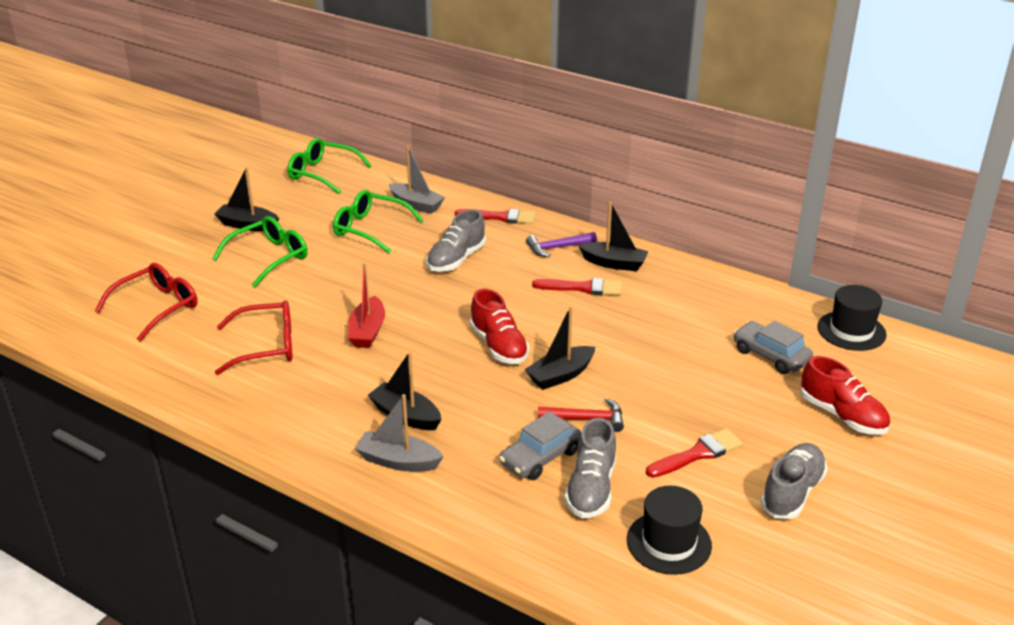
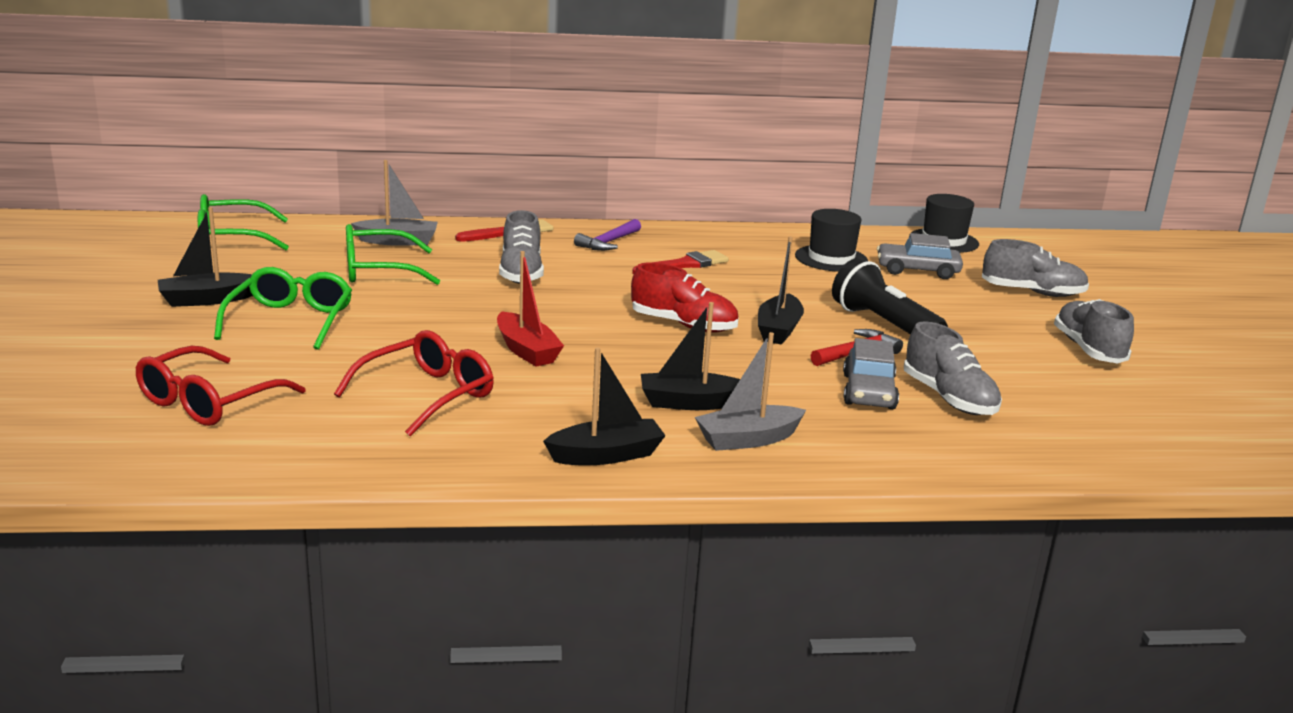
camera: 40 degrees left, 10 degrees down
(157, 307) = (209, 402): red glasses -> red glasses turned 150 degrees counterclockwise
(614, 263) = (681, 242): black boat -> black boat (606, 455)
(651, 400) = (884, 324): none -> black flashlight
(669, 542) = (1070, 412): black hat -> black hat (831, 258)
(697, 454) = (982, 348): red brush -> none
(842, 415) = (1032, 293): red shoe -> grey shoe

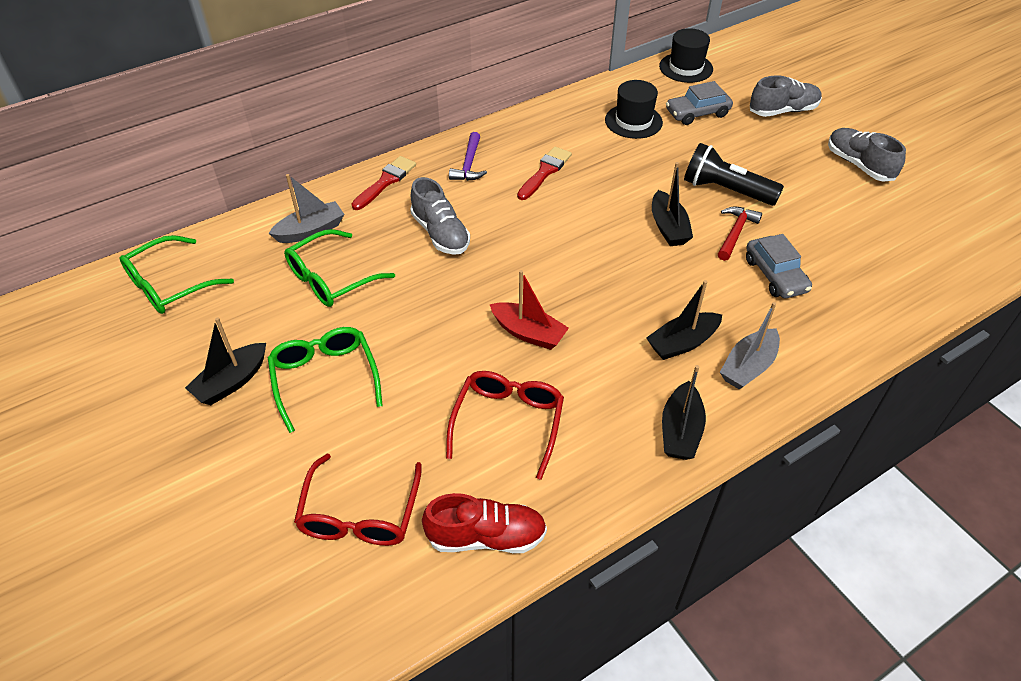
camera: 25 degrees left, 25 degrees up
(606, 455) = (680, 431): black boat -> black boat turned 150 degrees clockwise
(683, 325) = (605, 250): red shoe -> red shoe (486, 536)
(949, 398) = (824, 260): grey shoe -> none

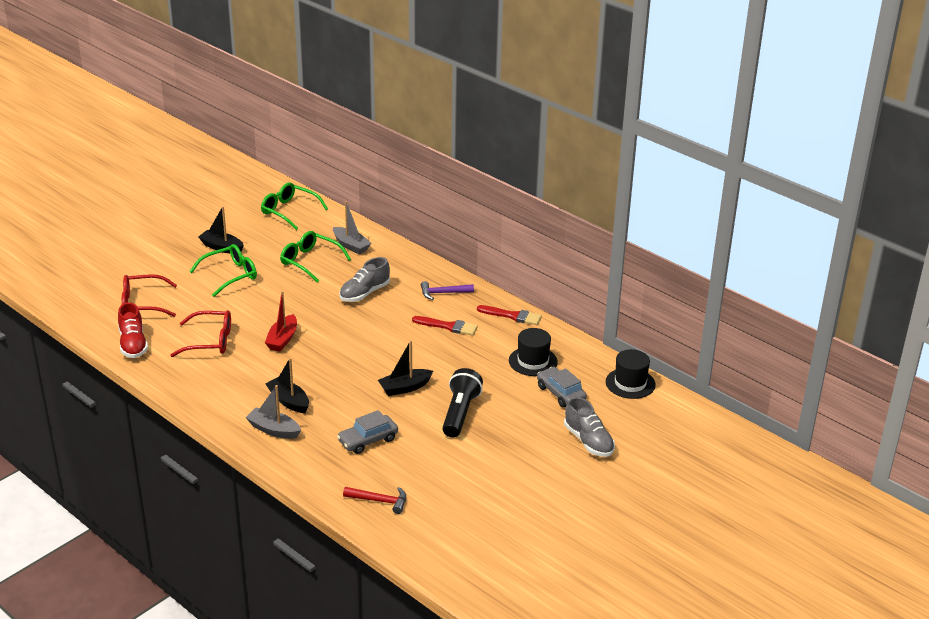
camera: 75 degrees right, 15 degrees down
(386, 181) = (410, 263): red brush -> red brush (512, 316)
(680, 431) = (215, 404): black boat -> none
(735, 233) = (410, 420): red hammer -> red hammer (380, 501)
(858, 165) = (525, 485): grey shoe -> none

